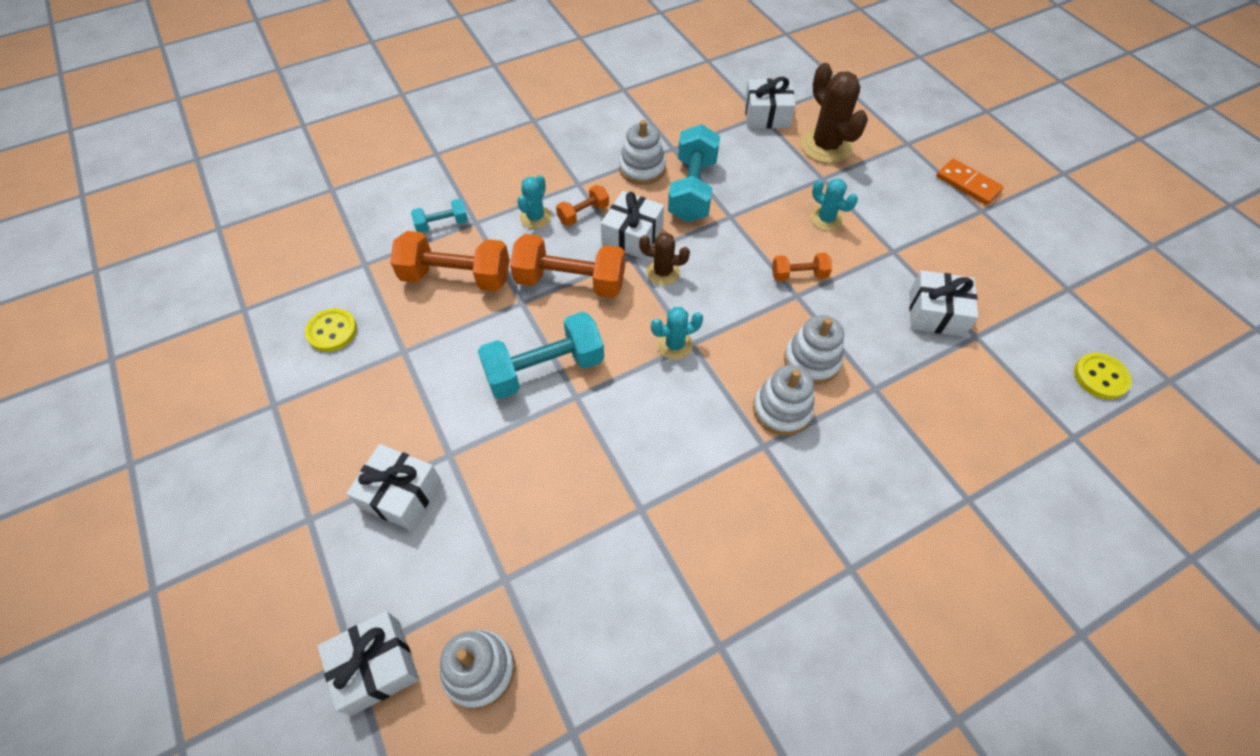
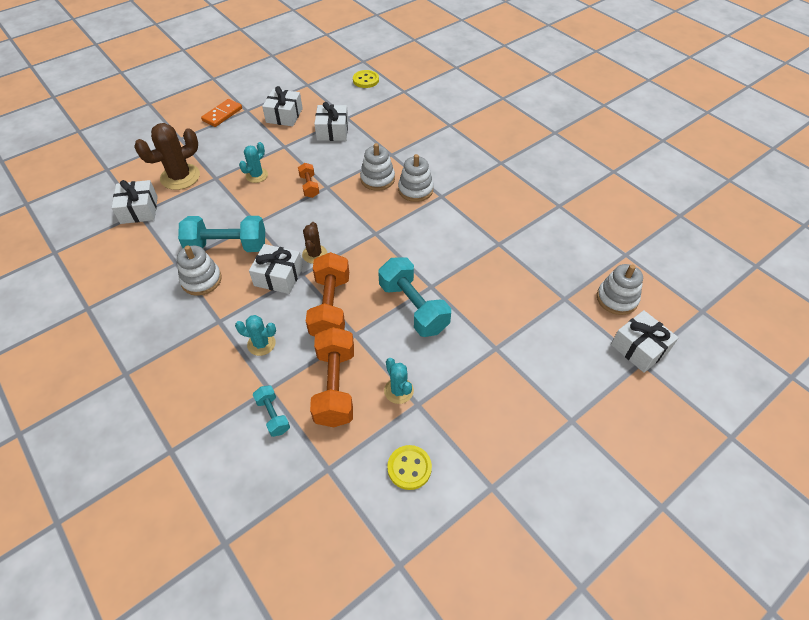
camera: 100 degrees left, 5 degrees down
(400, 494) = (533, 368): white gift -> white gift (284, 115)
(583, 214) = (256, 311): orange dumbbell -> none
(674, 345) = (378, 241): turquoise cactus -> turquoise cactus (398, 391)

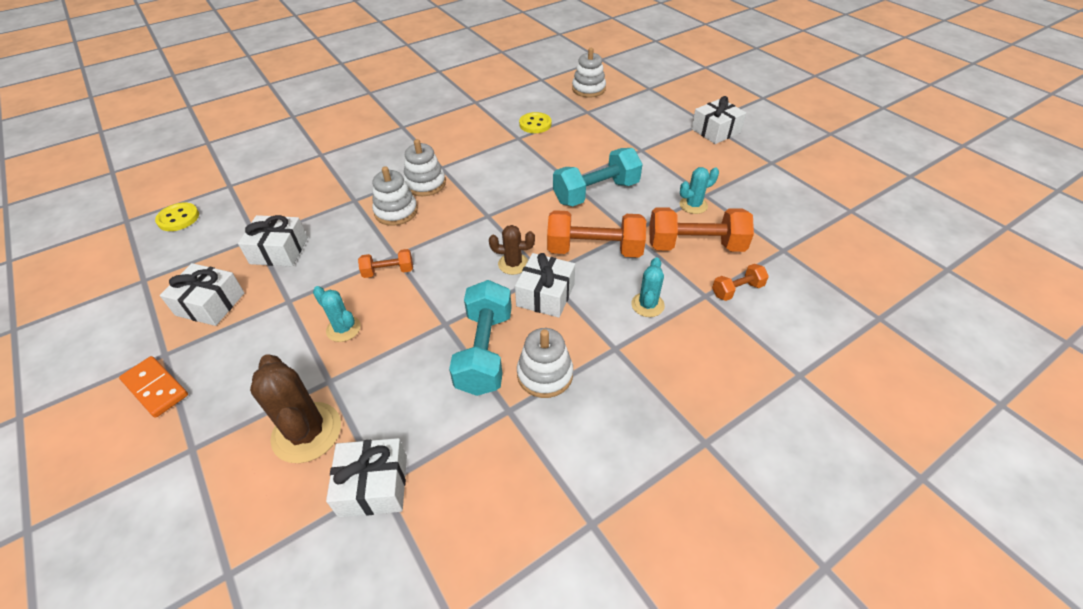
camera: 85 degrees left, 5 degrees down
(273, 415) = (737, 290): turquoise dumbbell -> orange dumbbell
(409, 468) = (768, 202): yellow button -> yellow button (535, 124)
(639, 348) = (636, 87): white gift -> white gift (715, 131)

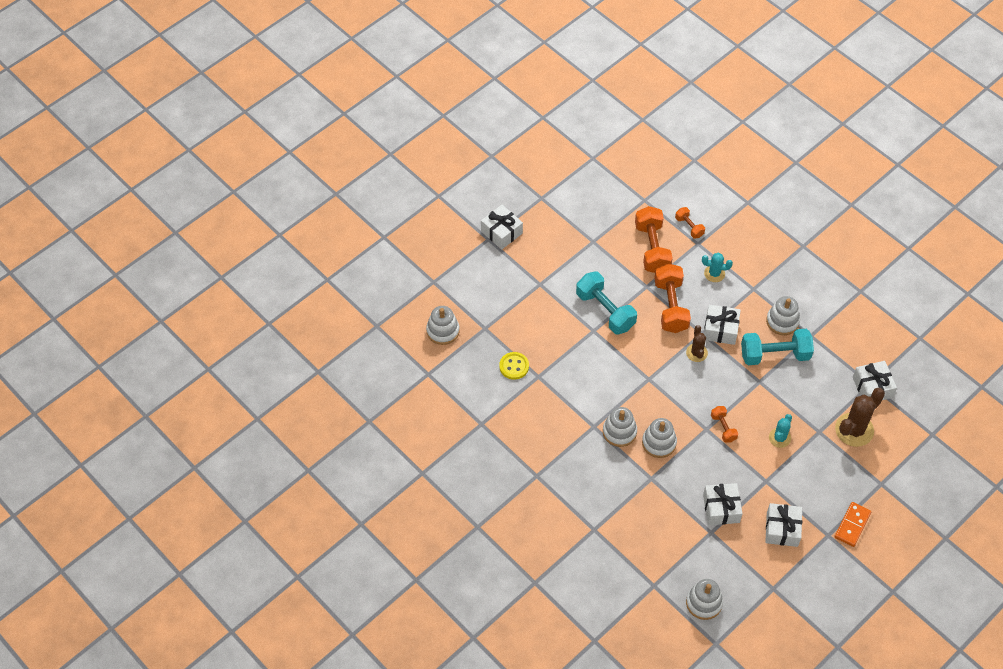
camera: 100 degrees left, 10 degrees up
(178, 218) = (704, 603): yellow button -> white stacking toy
(693, 205) = (607, 249): turquoise cactus -> none

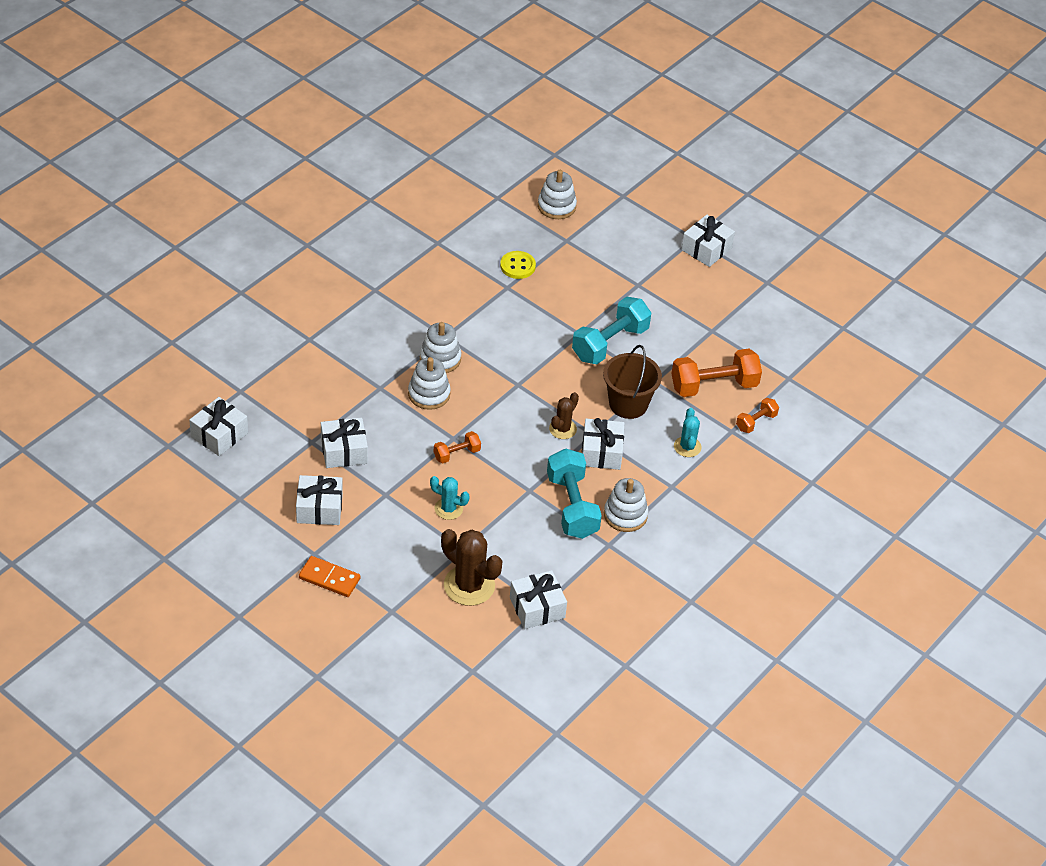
camera: 80 degrees right, 10 degrees down
(670, 306) = (628, 404): orange dumbbell -> brown bucket
(696, 353) = (562, 429): brown cactus -> brown cactus turned 45 degrees counterclockwise
(704, 603) = (219, 435): white stacking toy -> white gift

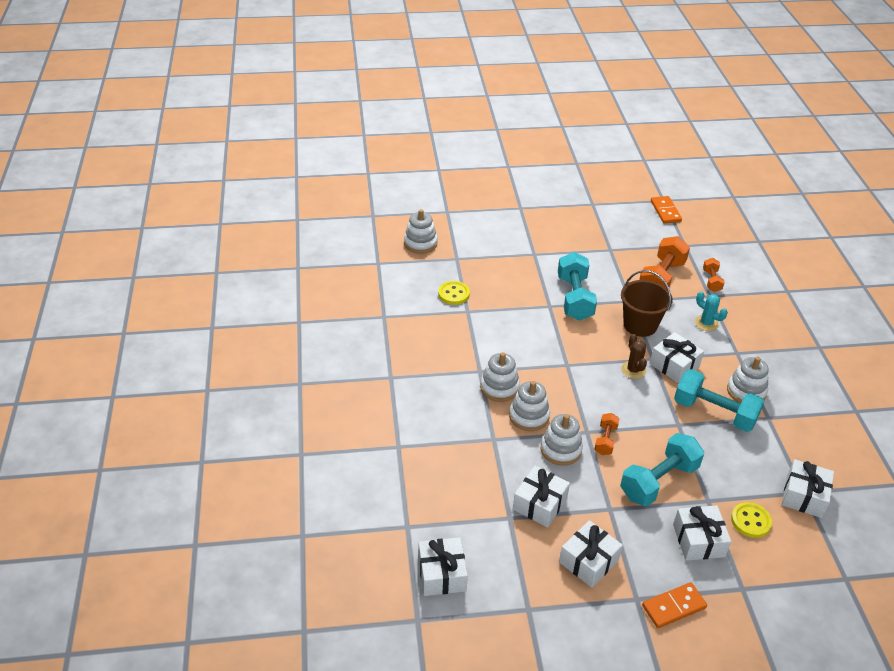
camera: 45 degrees left, 5 degrees down
(415, 433) = (561, 449): none -> white stacking toy
(448, 509) = (658, 481): turquoise cactus -> turquoise dumbbell
(469, 585) = (750, 521): brown cactus -> yellow button
(706, 249) = (536, 209): white gift -> white gift (698, 540)
(825, 338) = (665, 211): none -> orange domino

